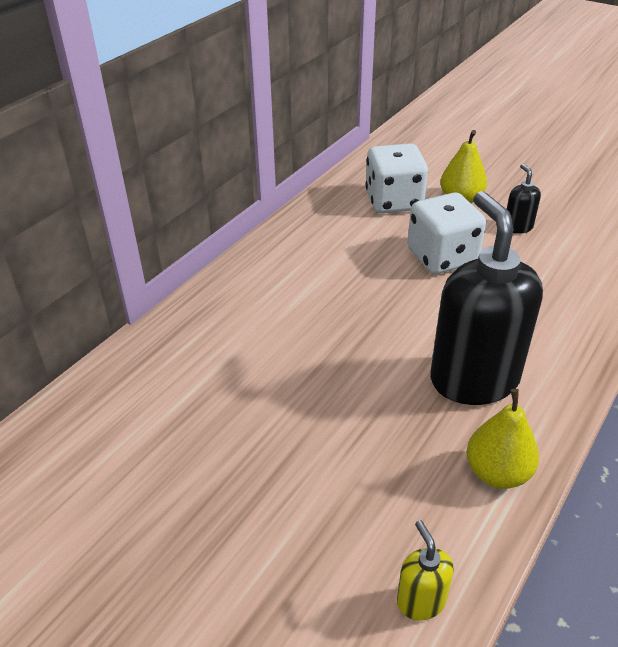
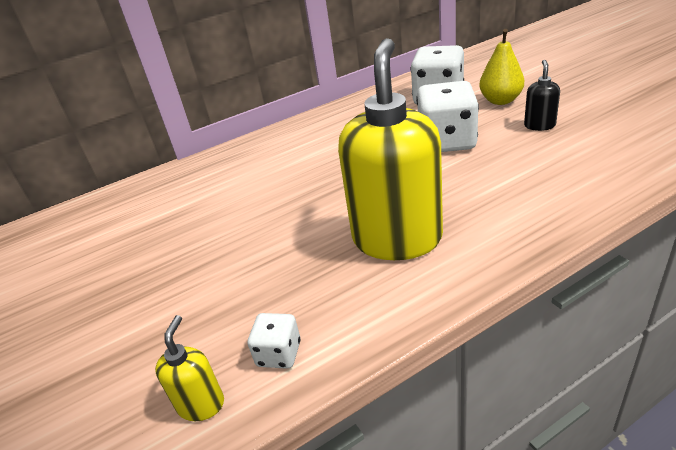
camera: 30 degrees right, 5 degrees down
(454, 528) = (279, 354): none -> white dice
(473, 379) = (397, 238): black soap dispenser -> yellow soap dispenser
(497, 473) = (355, 319): yellow pear -> none

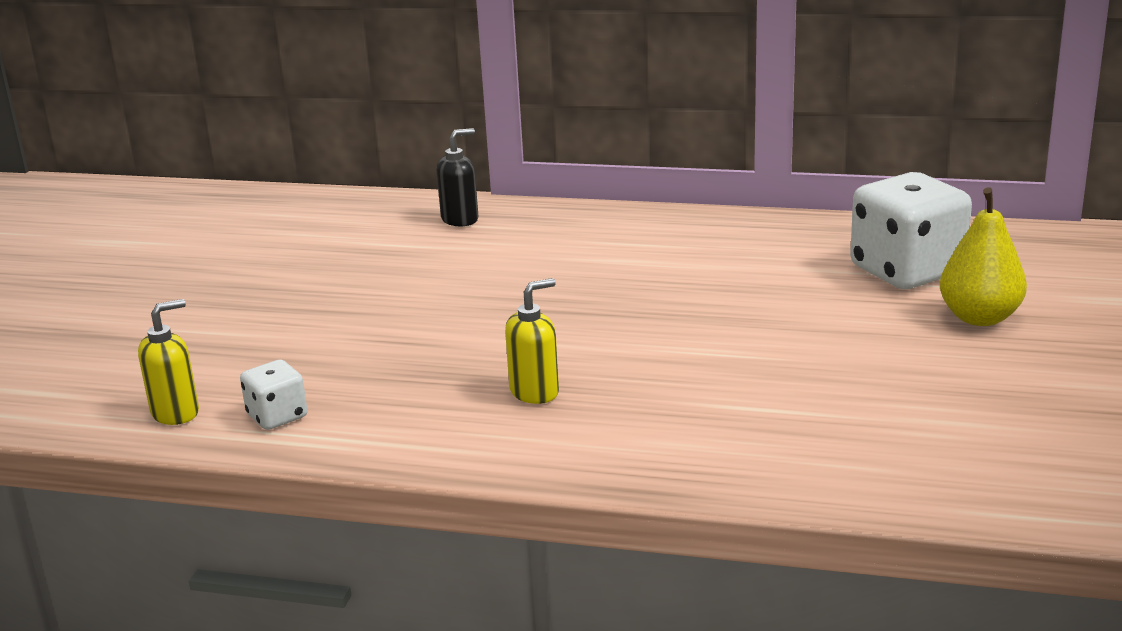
camera: 40 degrees right, 10 degrees down
(397, 238) = (535, 392): yellow soap dispenser -> yellow soap dispenser, size x0.42
(447, 141) = (795, 329): white dice -> none
(539, 125) = (952, 375): black soap dispenser -> black soap dispenser (460, 219)

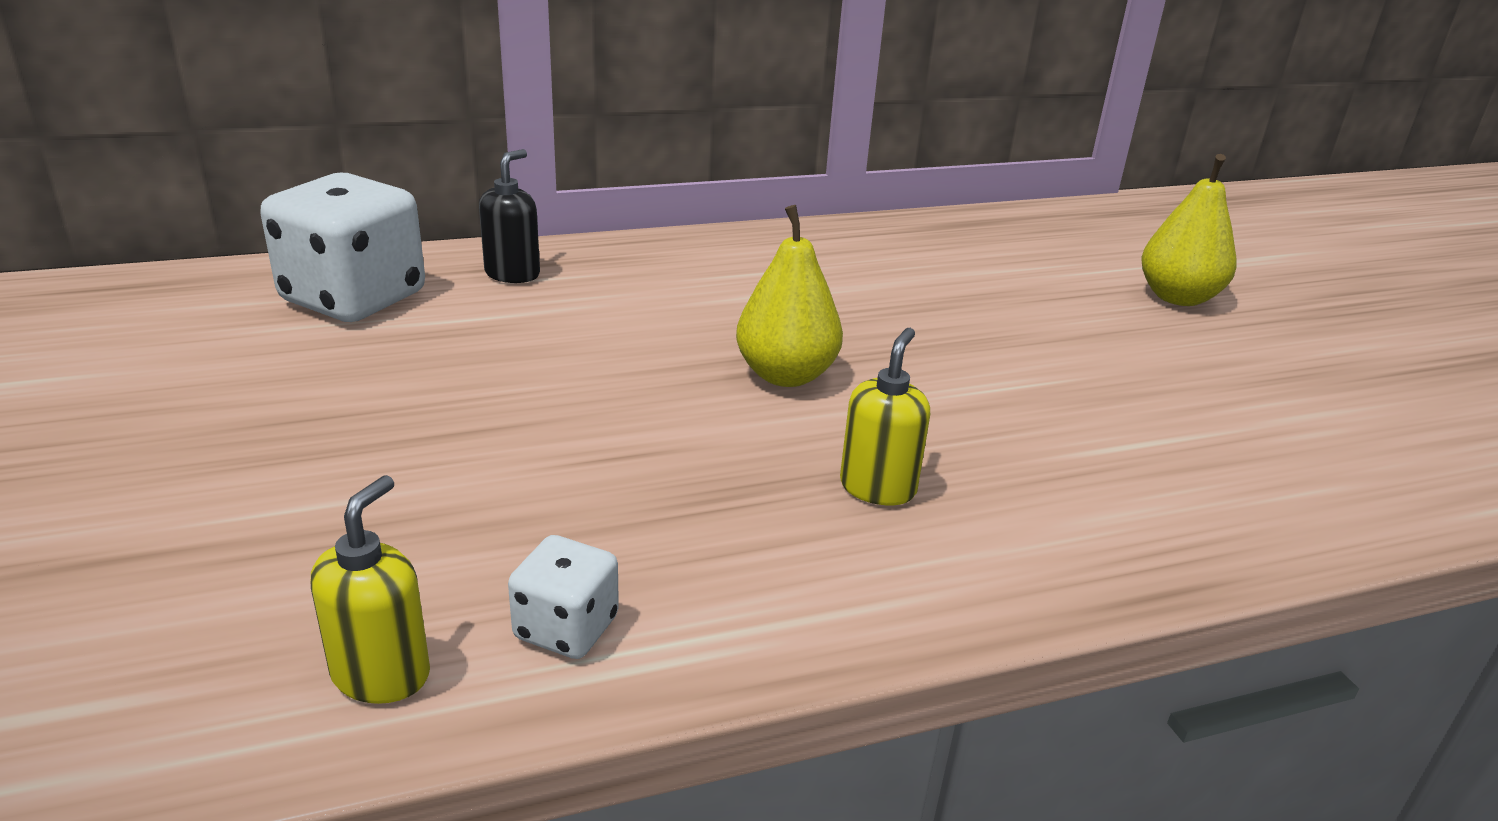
camera: 35 degrees left, 5 degrees up
(564, 315) = (786, 375): none -> yellow pear
(906, 271) = (1054, 261): white dice -> white dice (354, 298)

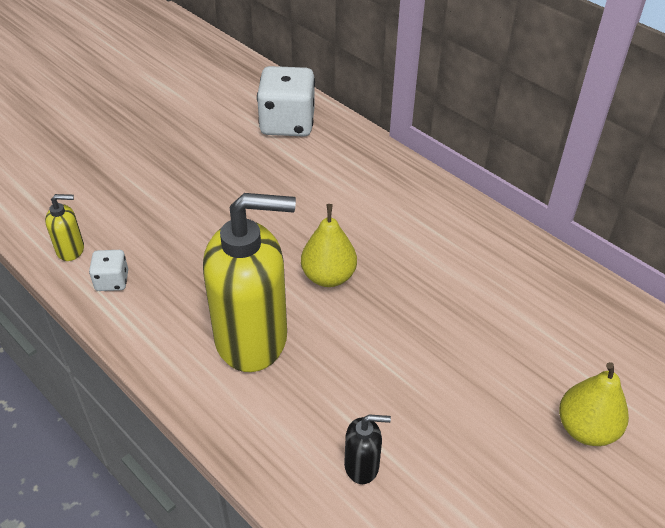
camera: 65 degrees right, 15 degrees up
(512, 274) = (349, 153): black soap dispenser -> black soap dispenser (362, 466)
(878, 487) = (252, 338): yellow soap dispenser -> yellow soap dispenser, size x2.36

